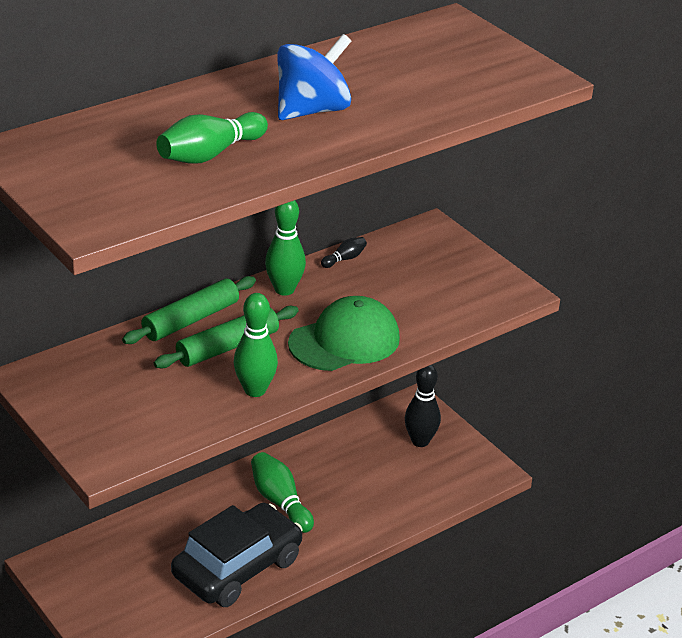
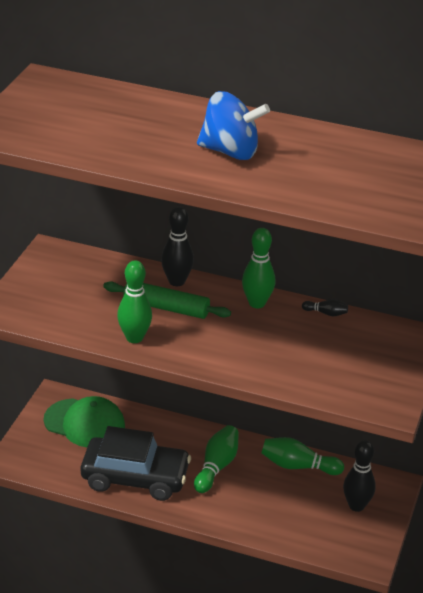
camera: 55 degrees right, 0 degrees up
(191, 320) = (176, 281): green rolling pin -> black bowling pin
(210, 154) = (123, 138): green bowling pin -> green bowling pin (298, 466)
(344, 341) = (232, 352): green cap -> green cap (84, 423)

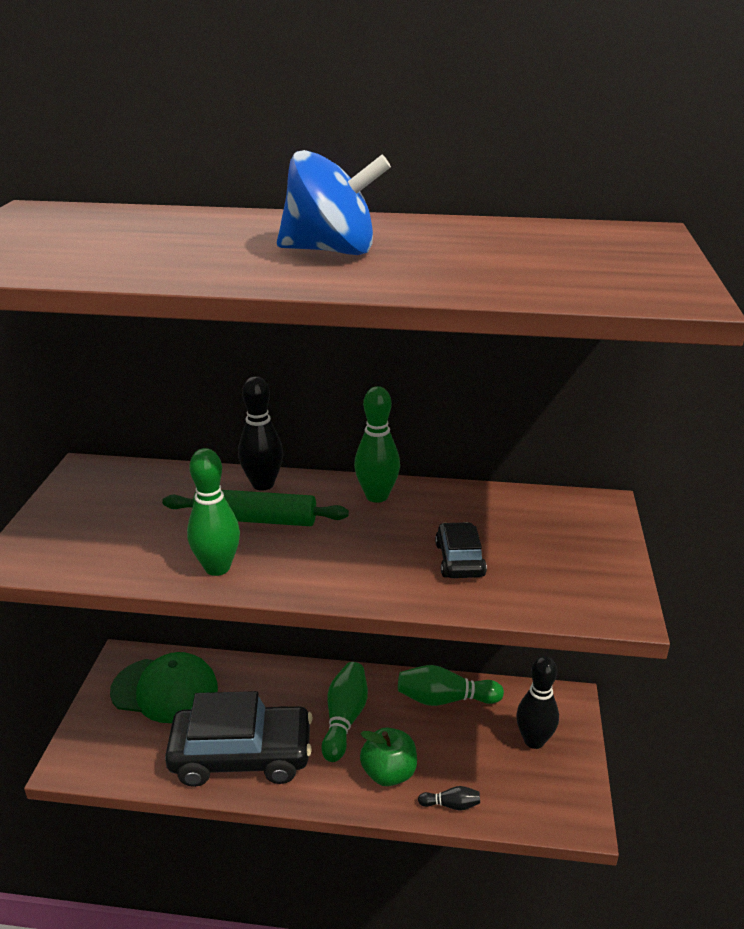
camera: 10 degrees left, 5 degrees down
(240, 507) = (389, 773): none -> green apple
(299, 358) = (459, 560): none -> black car
(326, 313) = (471, 495): black bowling pin -> black bowling pin (451, 805)

